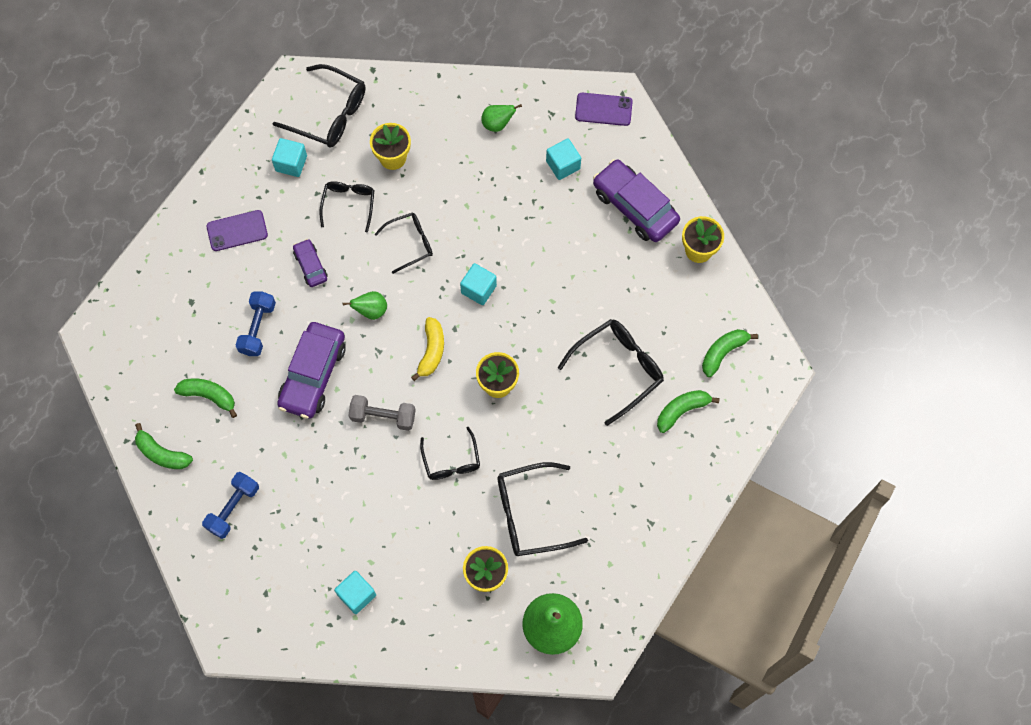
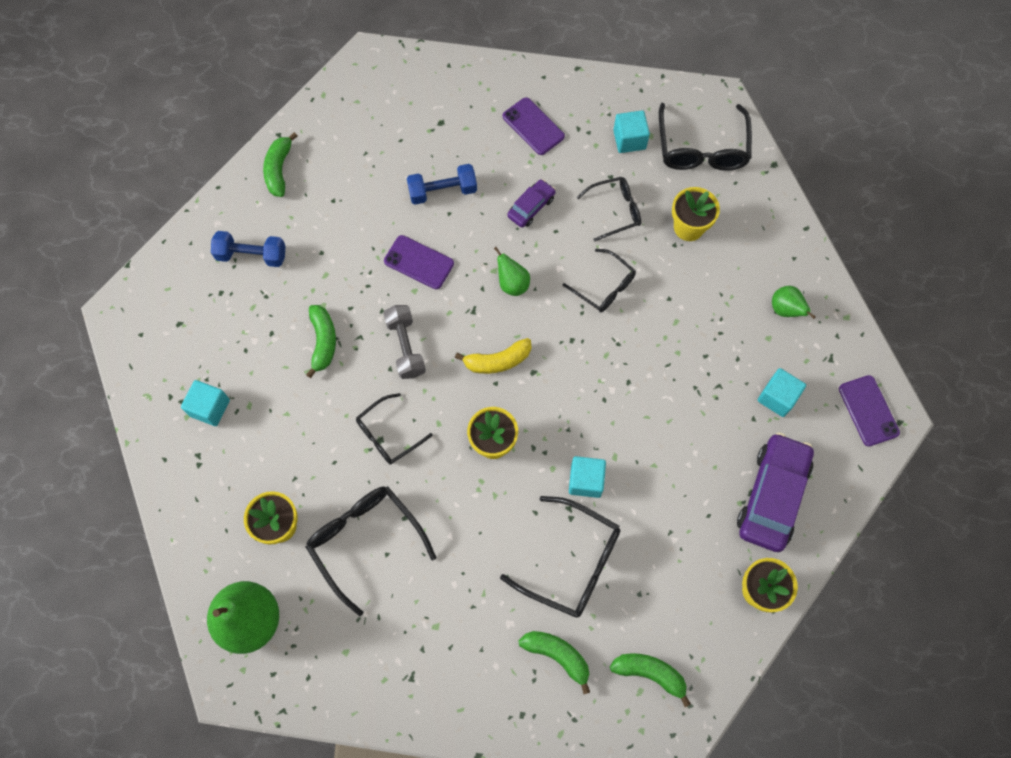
camera: 65 degrees right, 0 degrees up
(209, 396) = (354, 182): green banana -> green banana (323, 341)
(313, 375) = (419, 262): purple car -> purple phone
(478, 289) = (589, 376): turquoise cube -> turquoise cube (585, 481)

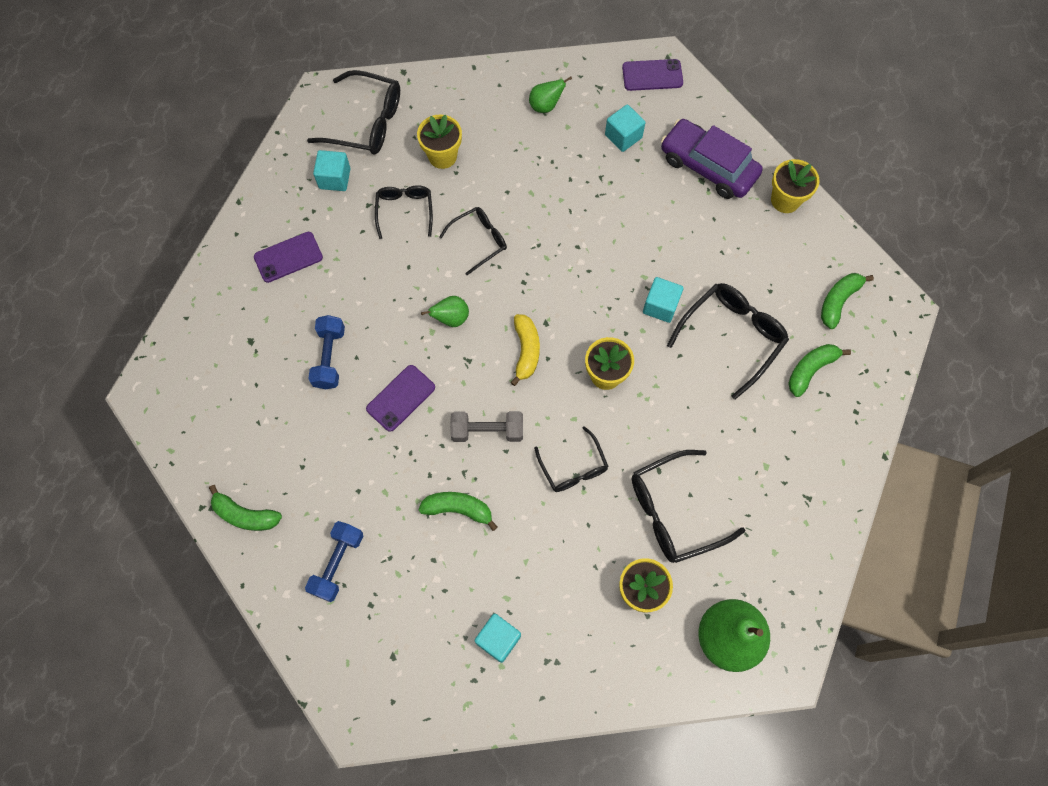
camera: 75 degrees left, 0 degrees up
(531, 207) = (376, 281): purple car -> none

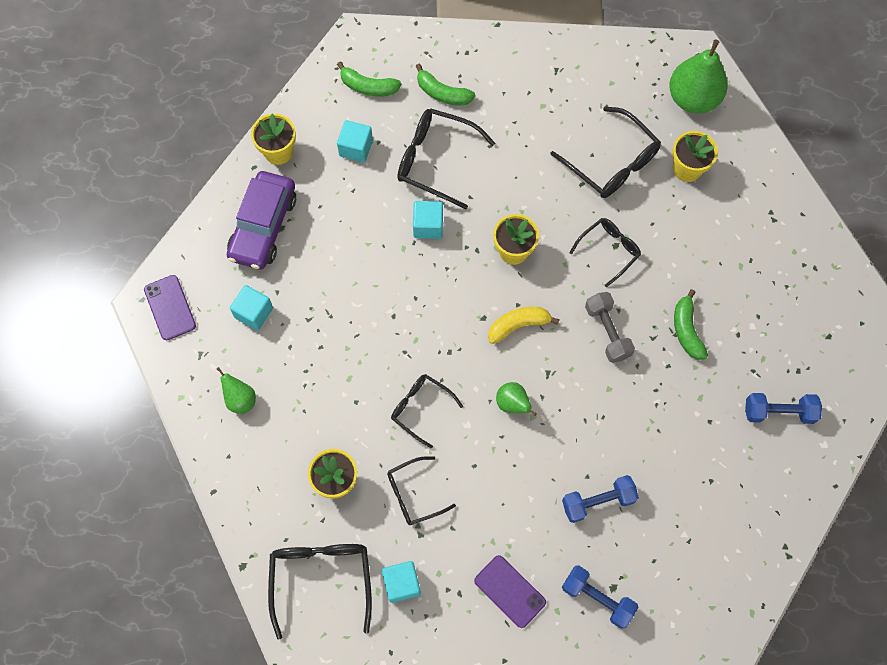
camera: 110 degrees left, 0 degrees up
(245, 515) = (776, 512): green banana -> none
(248, 324) = (597, 598): none -> blue dumbbell
(401, 398) = (609, 418): purple phone -> none
(498, 639) = (775, 261): turquoise cube -> turquoise cube (356, 148)

